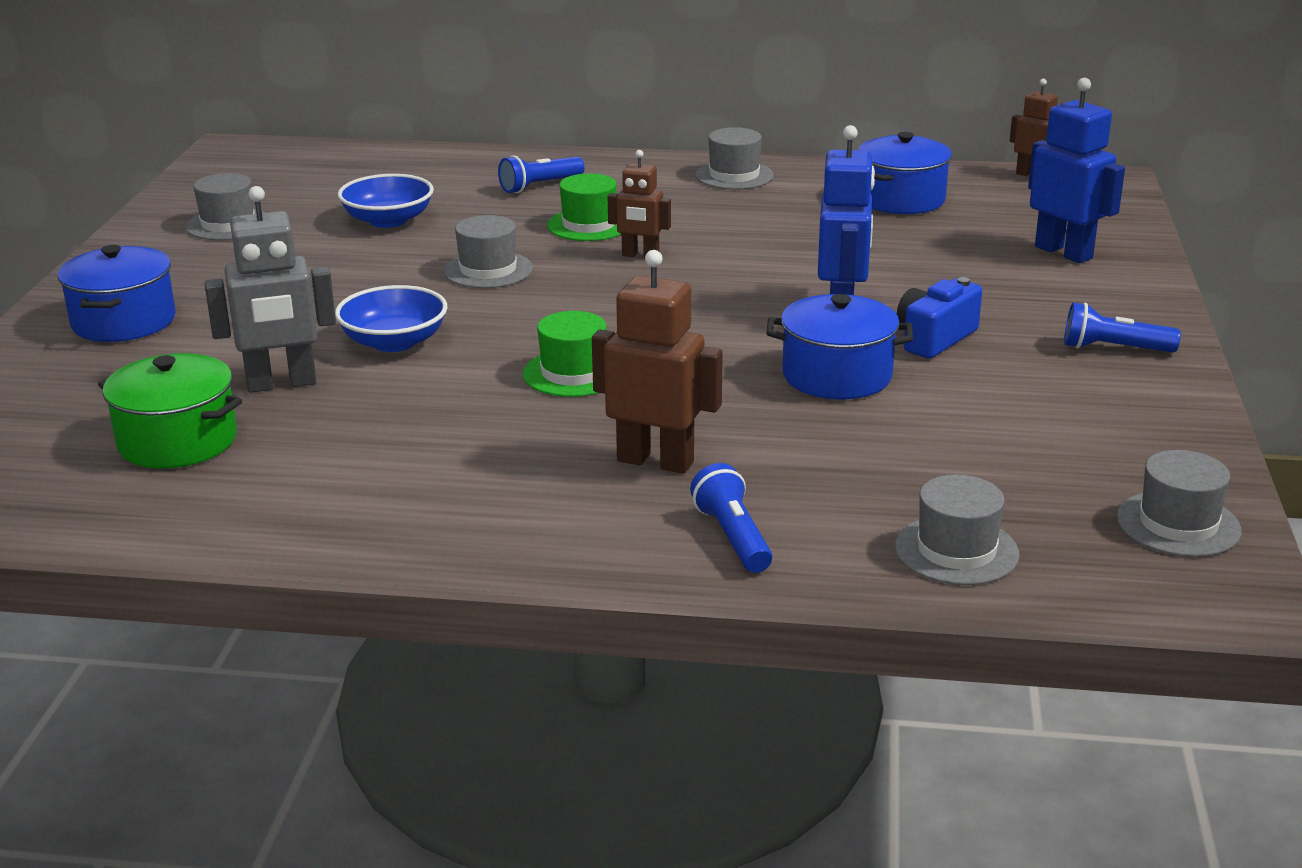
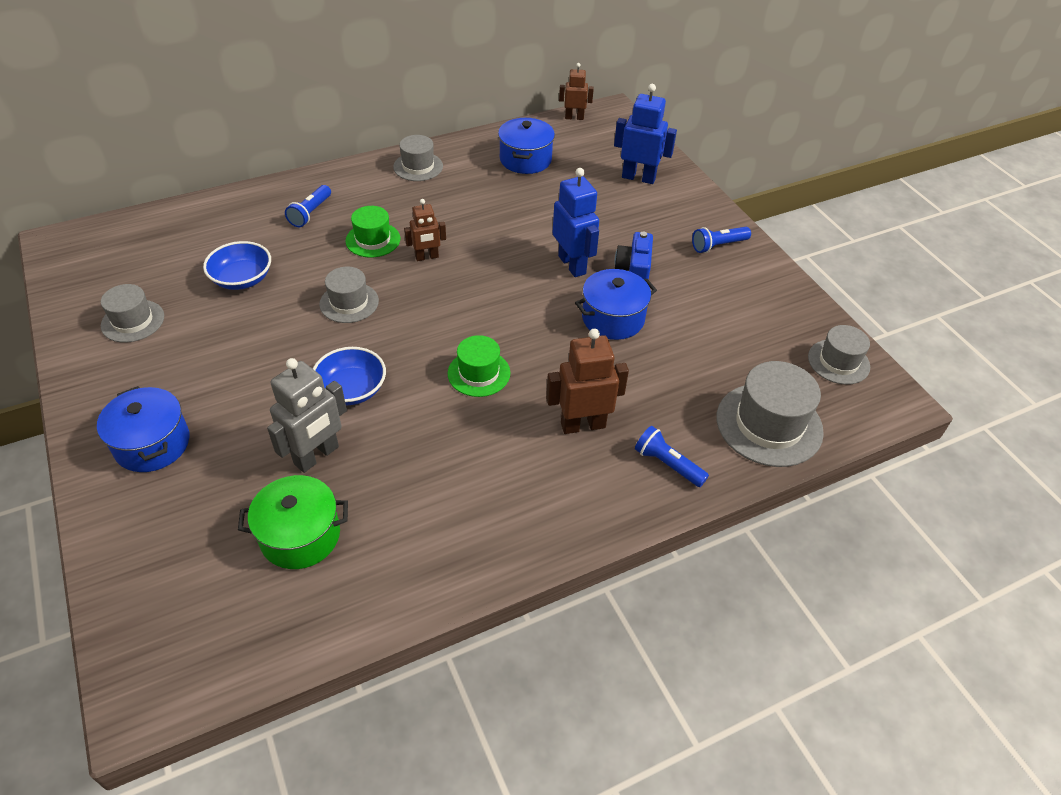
camera: 35 degrees left, 20 degrees up
(956, 551) = (769, 424): grey hat -> grey hat, size x1.62

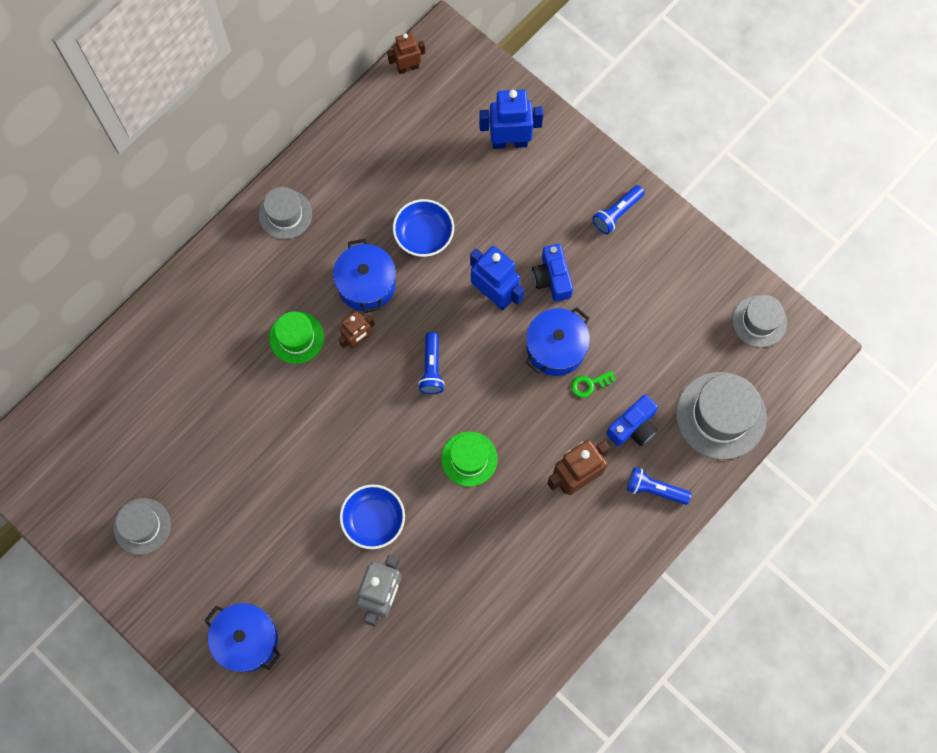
camera: 20 degrees left, 25 degrees up
(242, 279) = (206, 437): blue bowl -> blue bowl (424, 235)
(300, 535) = (410, 670): green pot -> none
(310, 213) = (217, 326): blue flashlight -> blue flashlight (432, 368)
(349, 302) = (318, 425): grey hat -> none
(525, 159) = (387, 159): blue pot -> blue pot (366, 284)
(634, 355) = (589, 384): none -> green key
(666, 403) = (633, 427): none -> blue camera

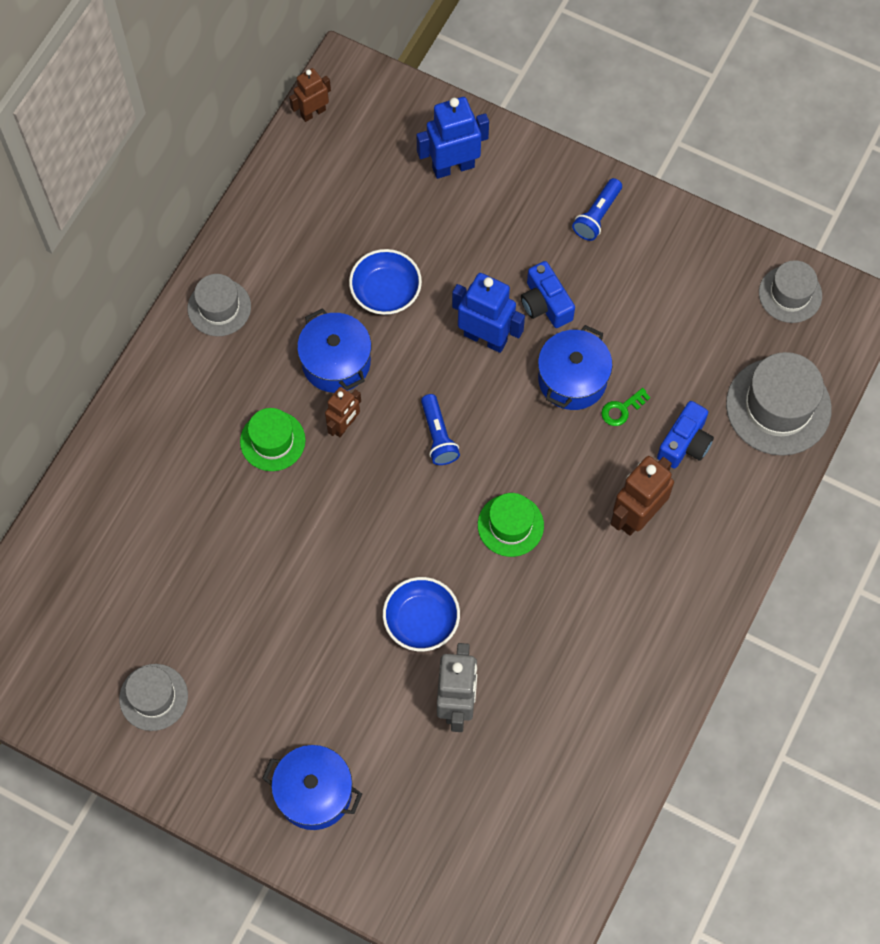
camera: 15 degrees left, 5 degrees down
(654, 489) = (729, 506): blue flashlight -> none

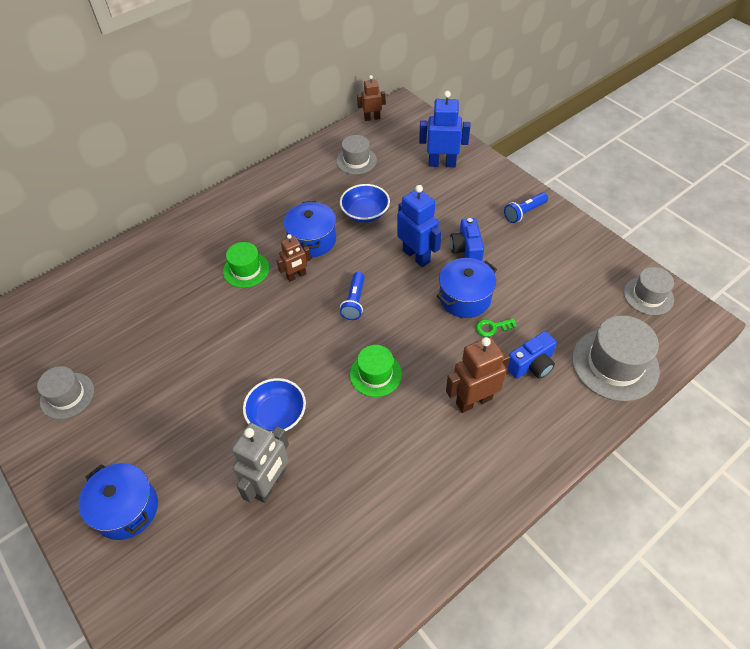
camera: 25 degrees right, 15 degrees down
(219, 307) = (260, 191): grey hat -> grey hat (356, 160)

